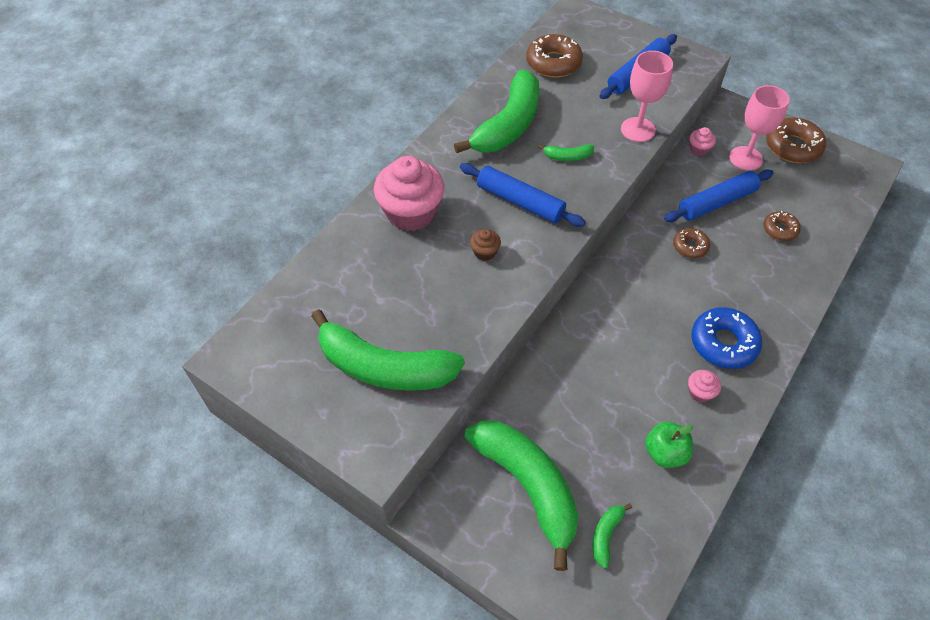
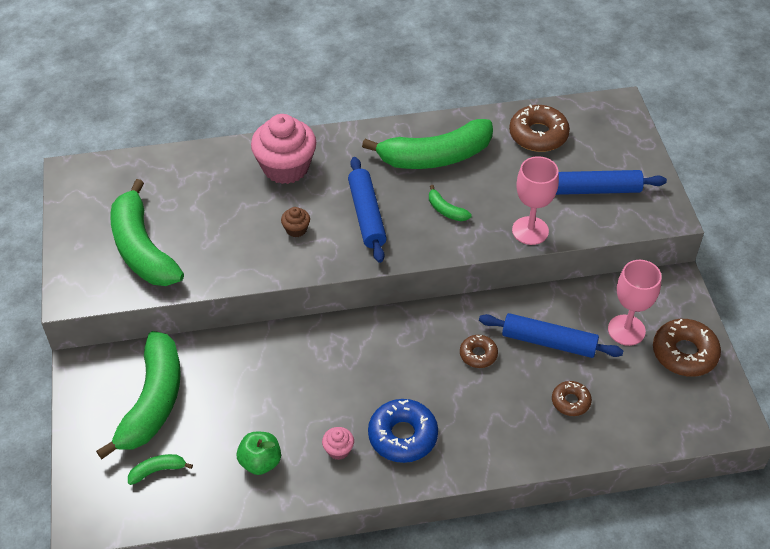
camera: 45 degrees right, 5 degrees down
(699, 149) = (596, 293): pink cupcake -> none

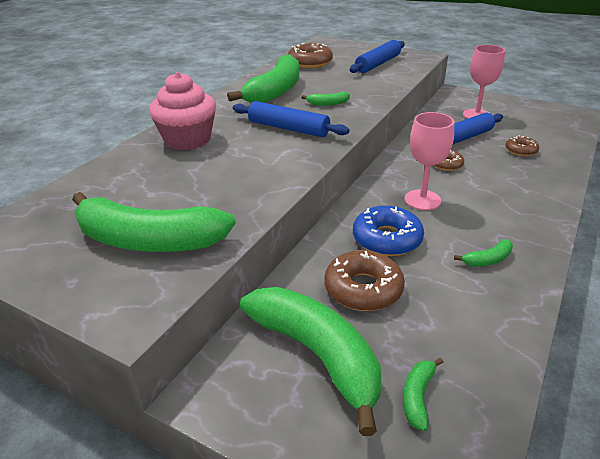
camera: 50 degrees left, 15 degrees down
(260, 462) = (466, 312): green apple -> none
(296, 229) = (257, 158): brown cupcake -> none
(338, 450) = (487, 260): pink cupcake -> green banana
(403, 436) = (498, 223): blue donut -> blue donut (387, 239)
(530, 231) = (384, 88): pink goblet -> pink goblet (422, 200)
(684, 353) = (512, 107): brown donut -> brown donut (363, 289)

